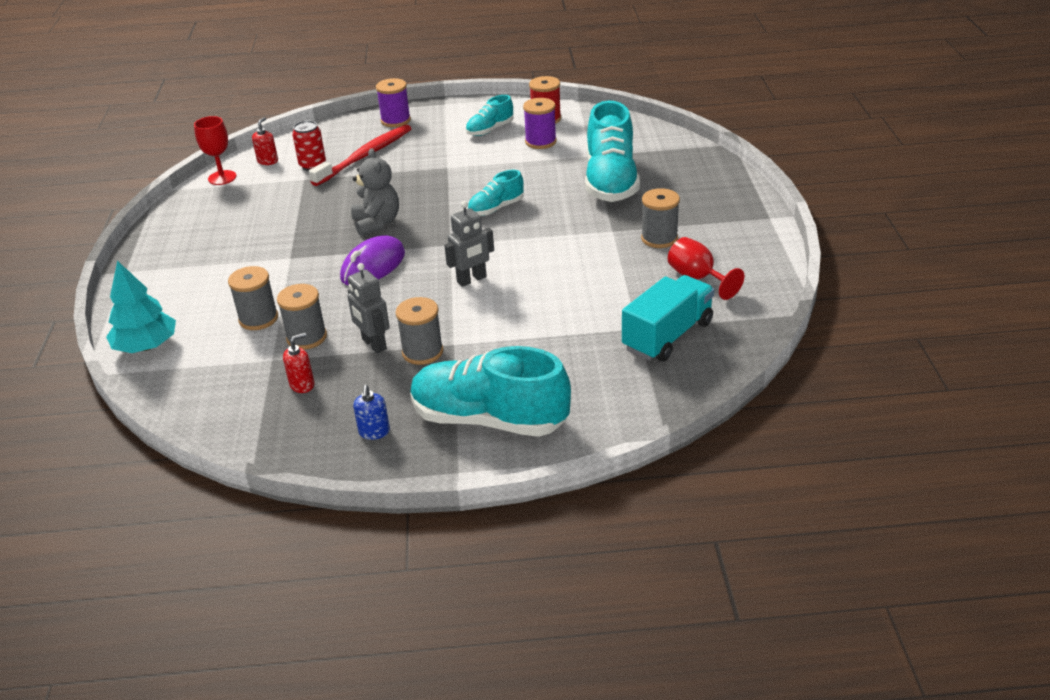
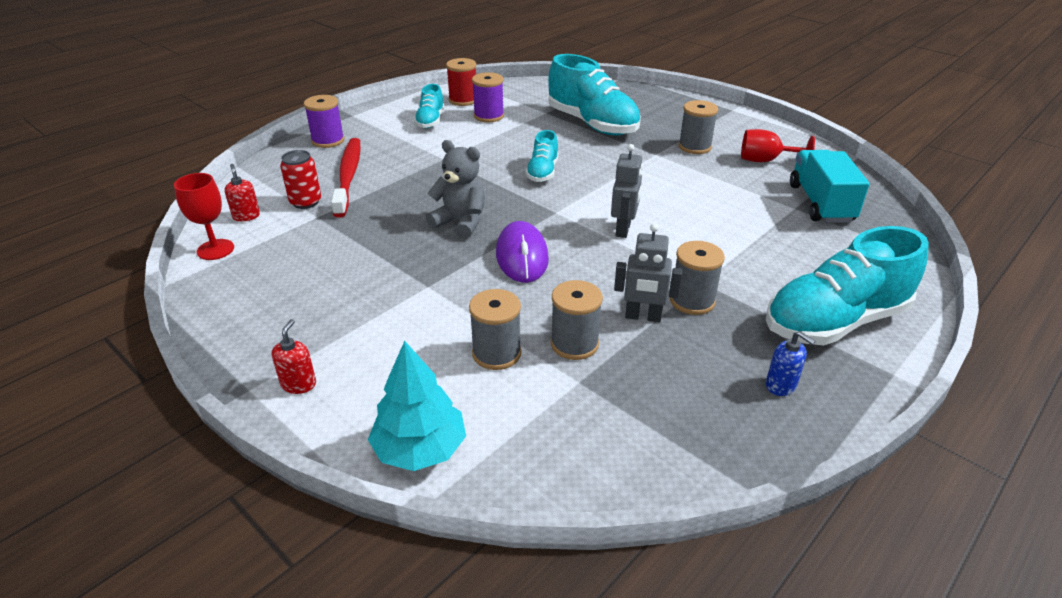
camera: 45 degrees left, 0 degrees up
(302, 385) = (649, 386): red soap dispenser -> red soap dispenser (299, 384)

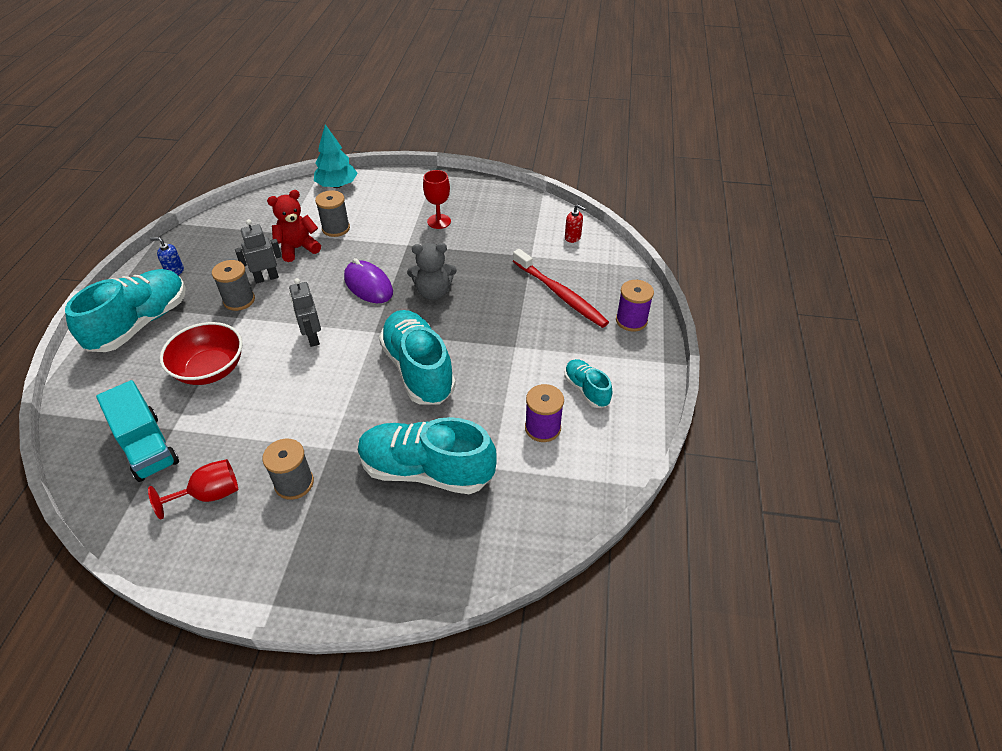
camera: 145 degrees right, 10 degrees up
(215, 249) = (552, 214): red goblet -> red goblet (439, 221)
(299, 384) = (415, 183): red soap dispenser -> none
(306, 202) = (554, 262): red can -> none
(463, 100) = (599, 443): red spool -> none
(542, 172) = (418, 369): turquoise shoe -> turquoise shoe, size x1.97
(574, 344) = (298, 248): grey spool -> red teddy bear
(748, 240) = (210, 369): none -> red bowl

